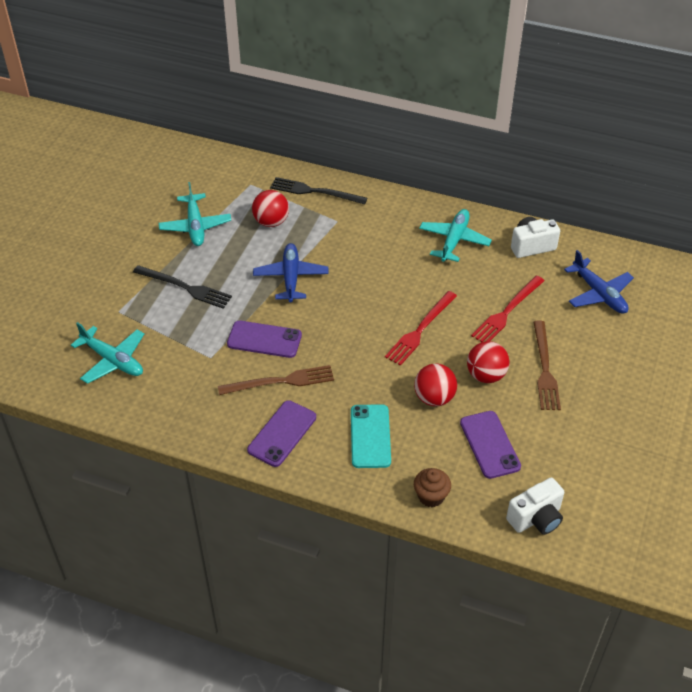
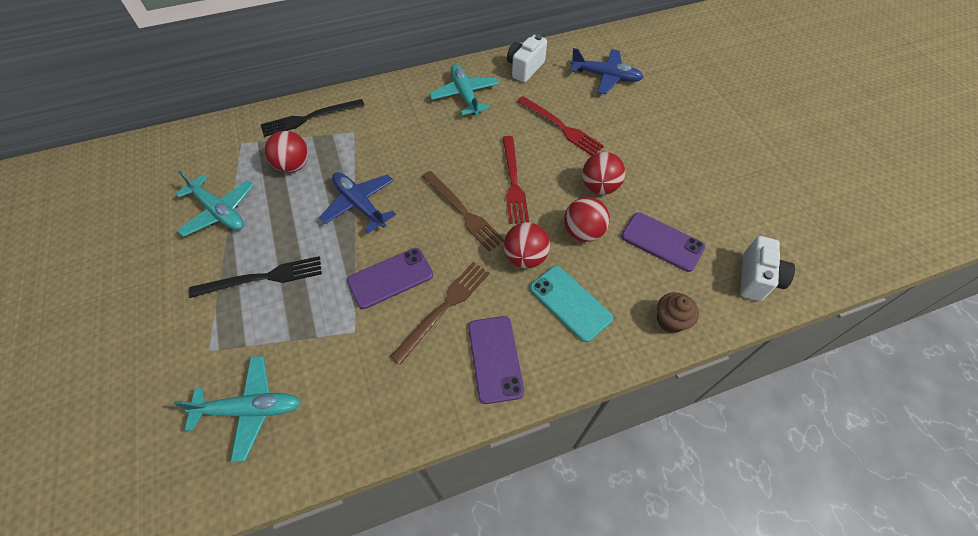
camera: 40 degrees left, 10 degrees up
(371, 387) = (525, 257): none -> red ball
(507, 311) = (560, 127): red fork -> red fork turned 45 degrees counterclockwise
(544, 368) = (631, 154): brown fork -> brown fork (462, 212)

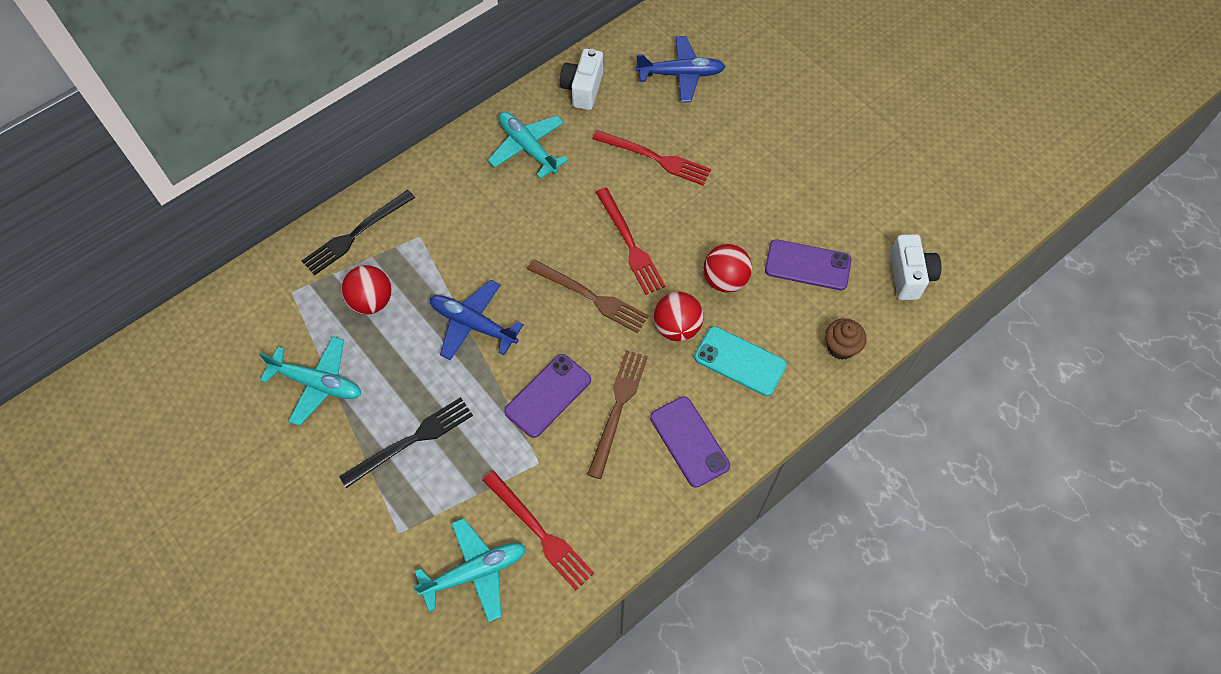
camera: 20 degrees left, 5 degrees up
(323, 393) = (539, 531): none -> red fork
(599, 187) = (723, 221): red ball -> none

